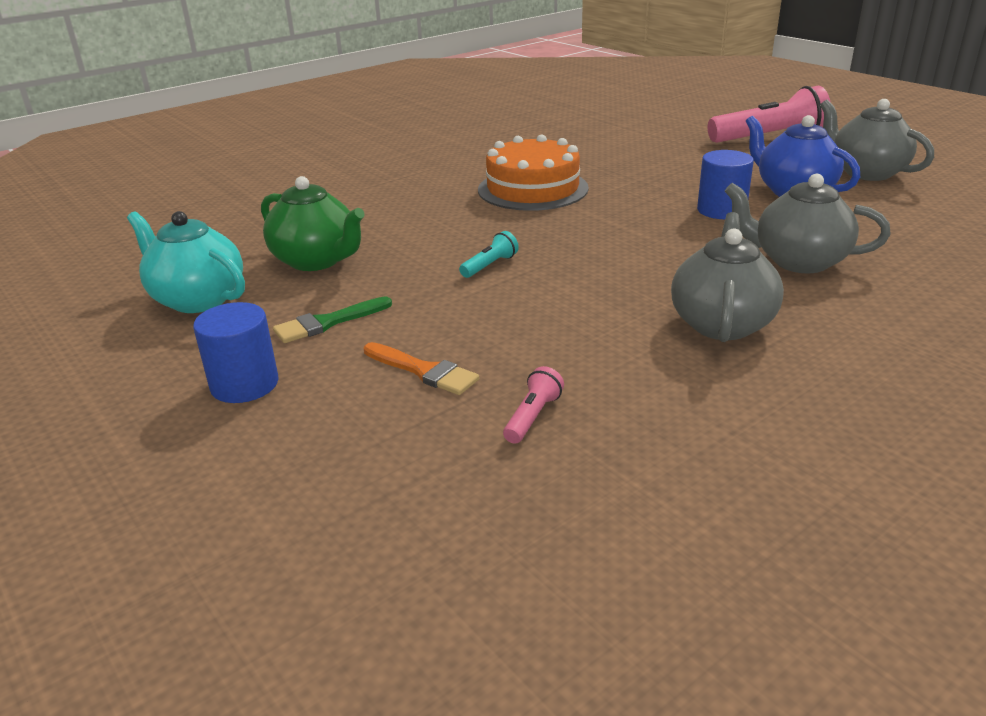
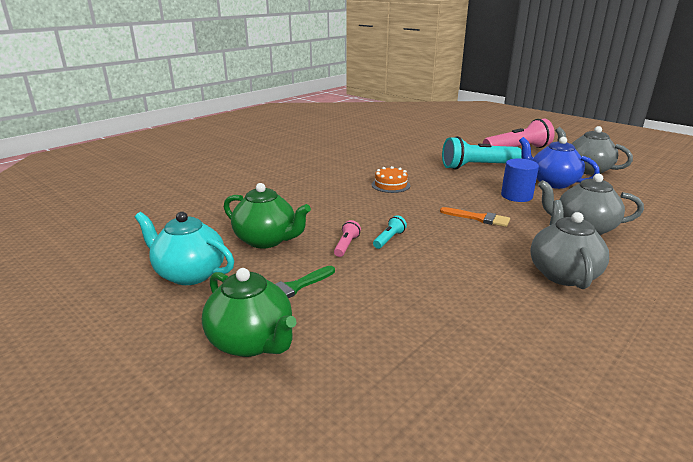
camera: 10 degrees left, 5 degrees down
(244, 384) = (252, 342): blue cylinder -> green teapot
(423, 371) = (381, 322): orange brush -> orange brush (478, 218)
(533, 189) = (390, 185): orange cake -> orange cake, size x0.54
(533, 417) = (477, 354): pink flashlight -> pink flashlight (346, 245)
(686, 164) = (477, 167): none -> turquoise flashlight

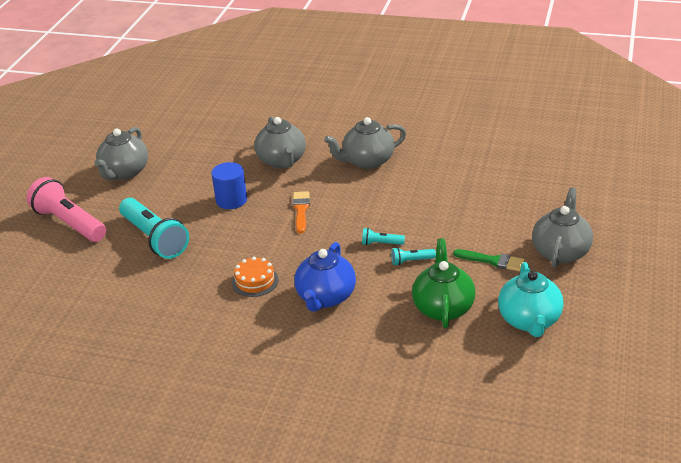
camera: 115 degrees left, 10 degrees up
(252, 342) = (561, 252): green teapot -> grey teapot
(346, 245) = (411, 261): pink flashlight -> turquoise flashlight
(552, 183) = (179, 186): blue teapot -> blue teapot (325, 297)

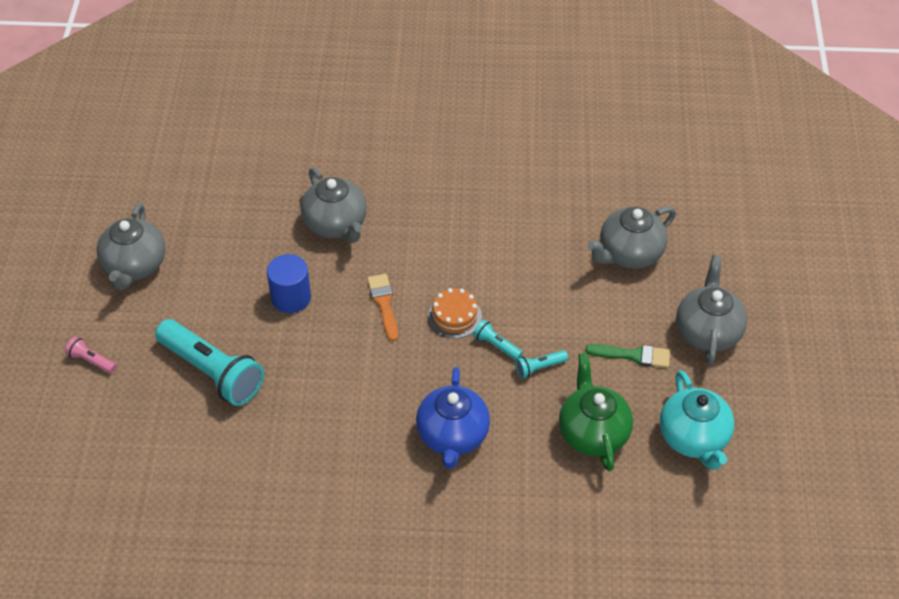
camera: 15 degrees left, 15 degrees up
(69, 223) = (91, 360): pink flashlight -> pink flashlight, size x0.43
(255, 281) = (360, 423): orange cake -> orange cake (455, 316)
(367, 161) = (444, 214): grey teapot -> grey teapot (629, 254)
(381, 243) = (496, 345): turquoise flashlight -> turquoise flashlight turned 45 degrees clockwise

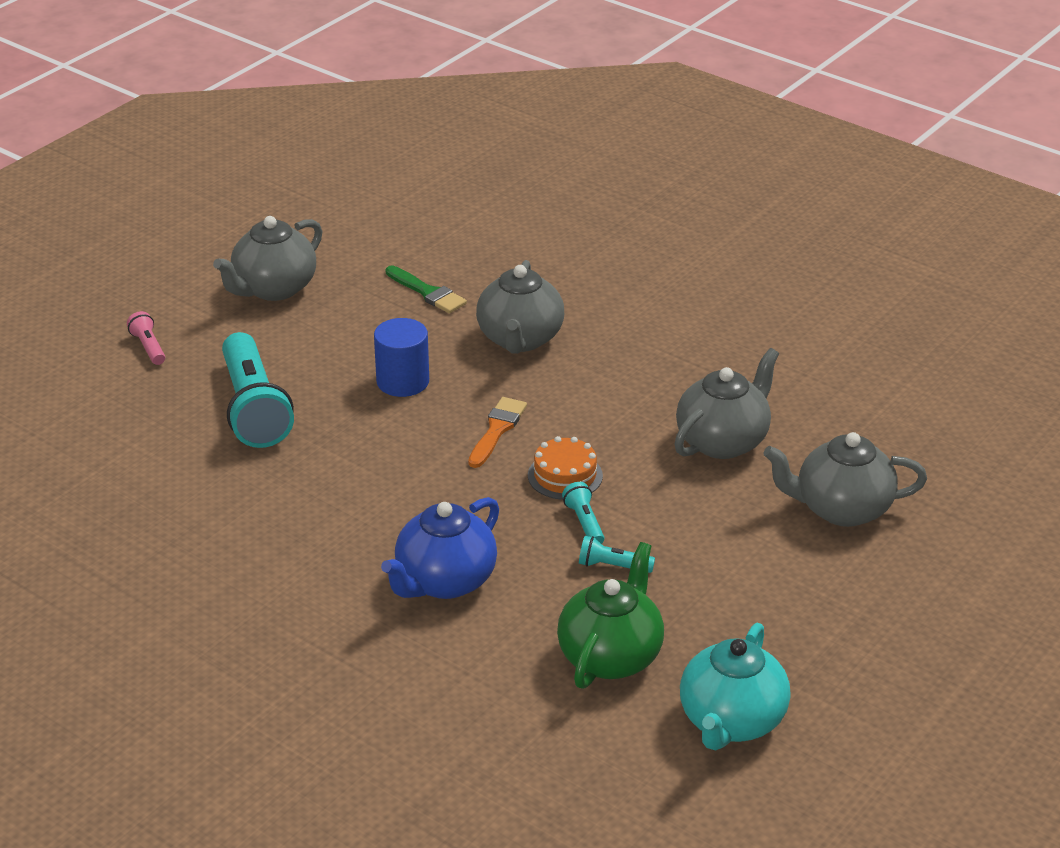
camera: 35 degrees right, 15 degrees down
(633, 355) = (740, 607): green brush -> green brush (427, 292)
(707, 332) = (863, 627): grey teapot -> grey teapot (723, 441)

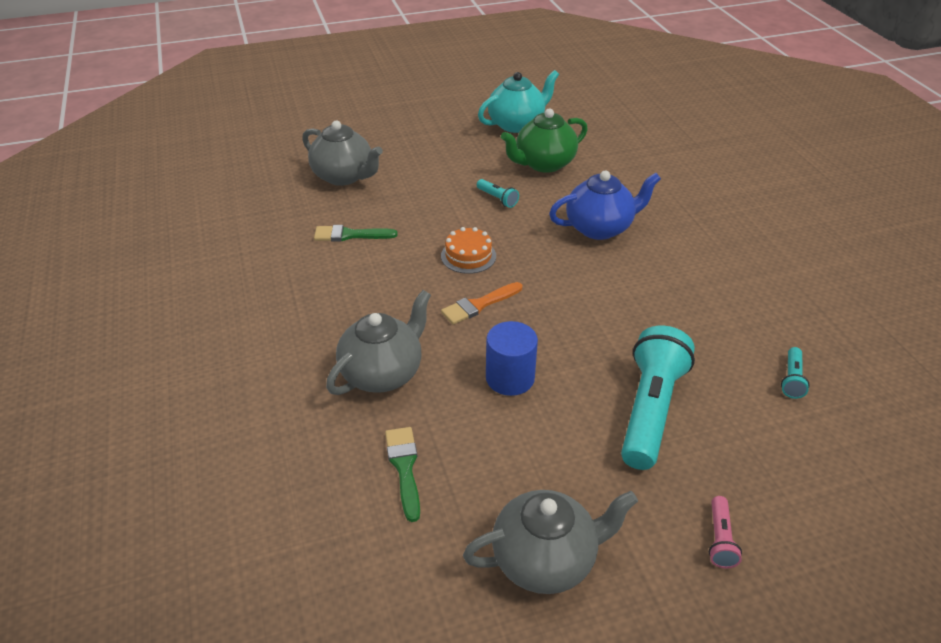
camera: 145 degrees left, 5 degrees up
(584, 523) = (487, 225): turquoise flashlight -> turquoise flashlight (792, 379)
(723, 441) = (350, 235): grey teapot -> green brush

